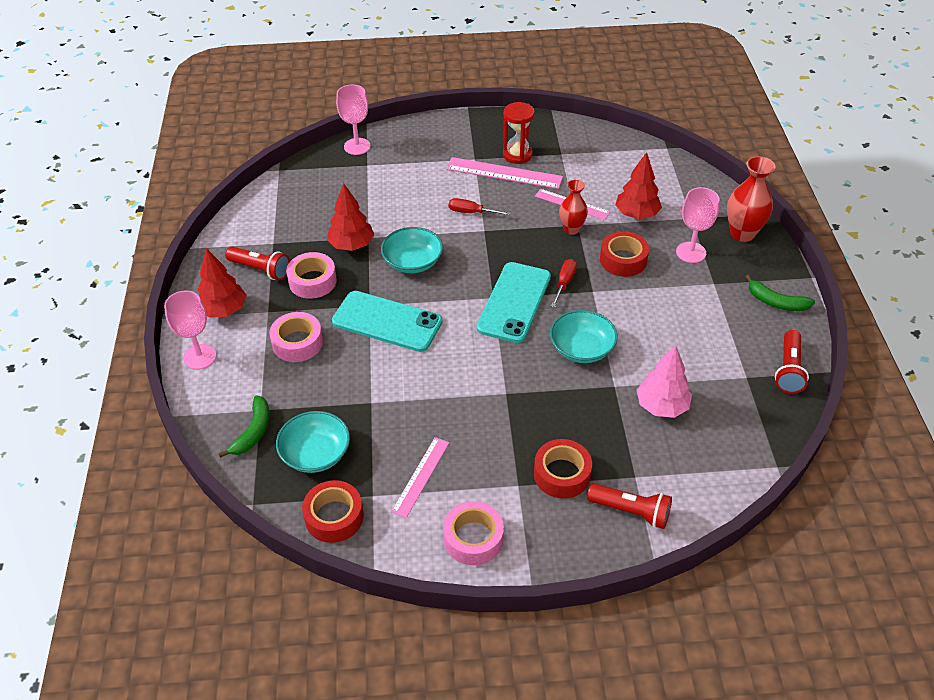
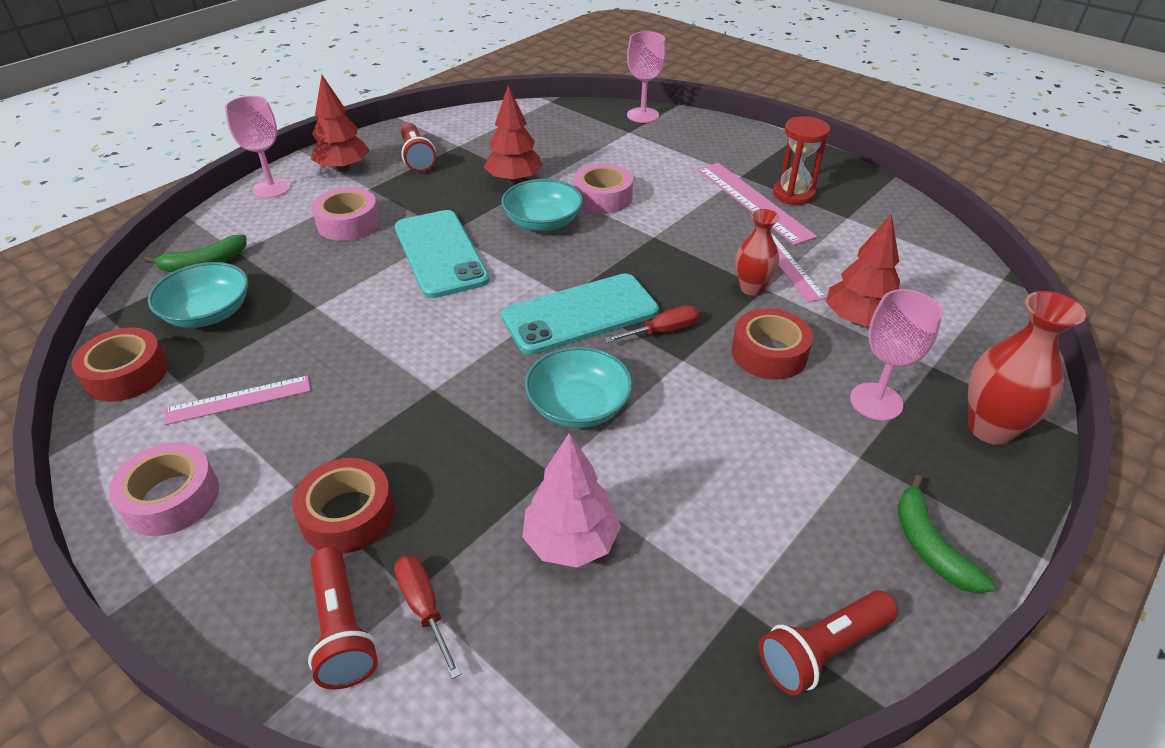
camera: 45 degrees right, 5 degrees down
(312, 281) = (438, 187): pink tape -> pink tape (602, 197)
(471, 212) = (665, 215): red screwdriver -> red screwdriver (424, 608)

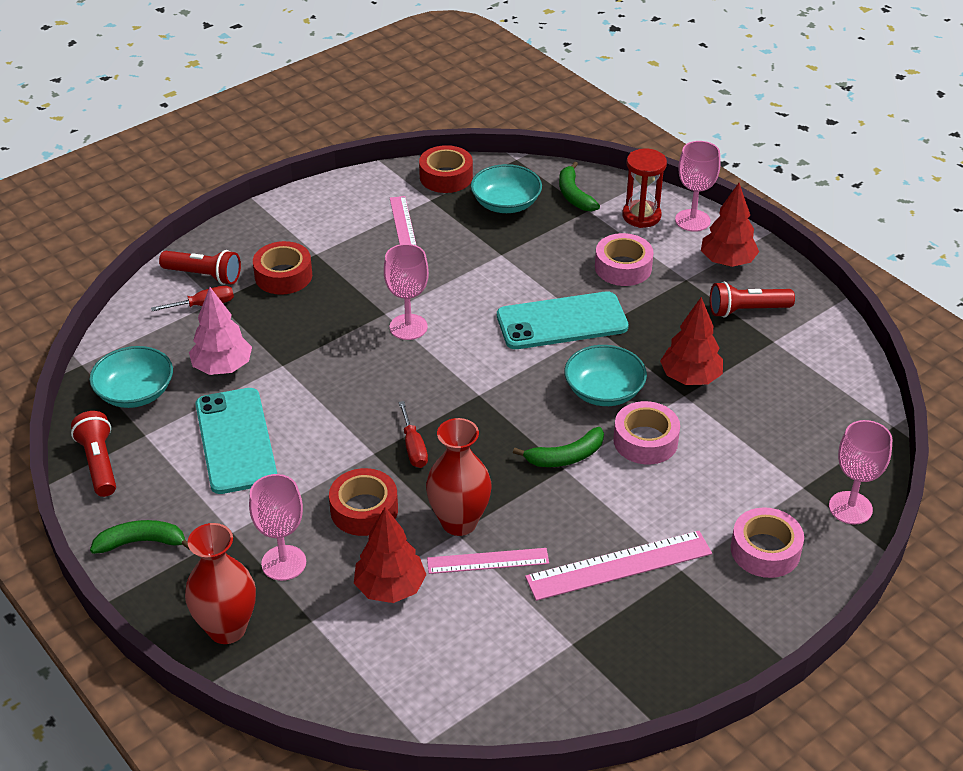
camera: 100 degrees right, 0 degrees up
(171, 498) = (324, 208): pink tape -> pink tape (765, 550)
(342, 630) = (204, 276): red flashlight -> red flashlight turned 150 degrees counterclockwise
(459, 364) = (408, 327): none -> pink goblet
(578, 406) = (341, 385): turquoise bowl -> turquoise bowl (135, 392)
(580, 314) = (451, 399): turquoise phone -> turquoise phone (236, 441)
(638, 236) = (566, 456): none -> green banana
(751, 288) = (459, 522): red vase -> red vase, size x1.52
(793, 194) = (630, 607): red hourglass -> red hourglass (641, 216)

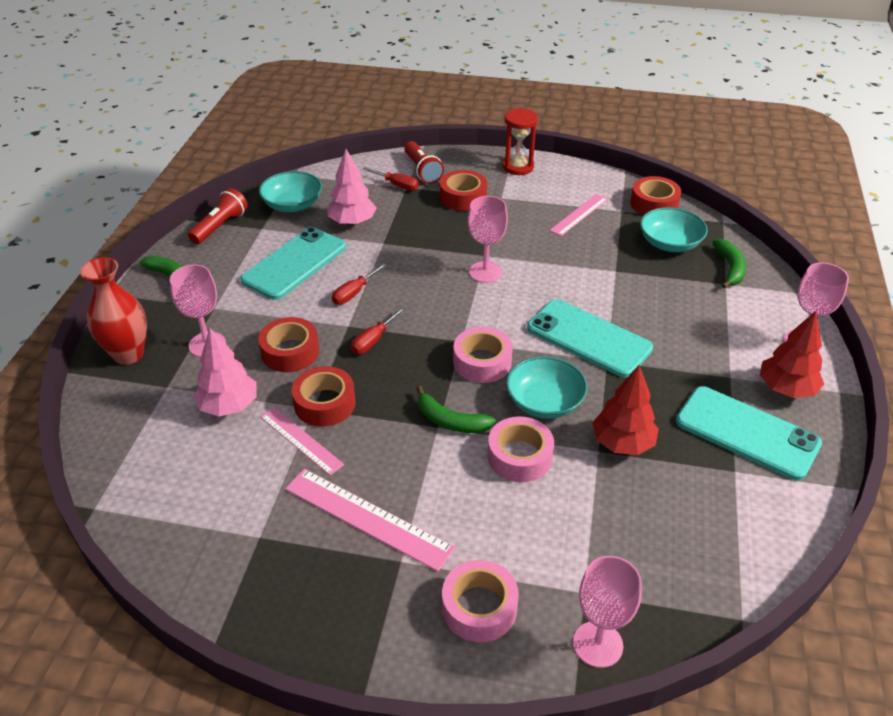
camera: 50 degrees right, 0 degrees up
(332, 424) = (354, 293): none -> red screwdriver
(390, 588) = (229, 406): red tree -> pink tree
(459, 522) = (324, 403): red vase -> red tape
(574, 195) = (730, 268): green banana -> green banana turned 150 degrees clockwise
(623, 267) = (691, 336): pink tape -> pink tape (482, 362)
(641, 216) = (762, 313): red hourglass -> red hourglass (518, 167)
(746, 310) = (747, 433): red flashlight -> turquoise phone

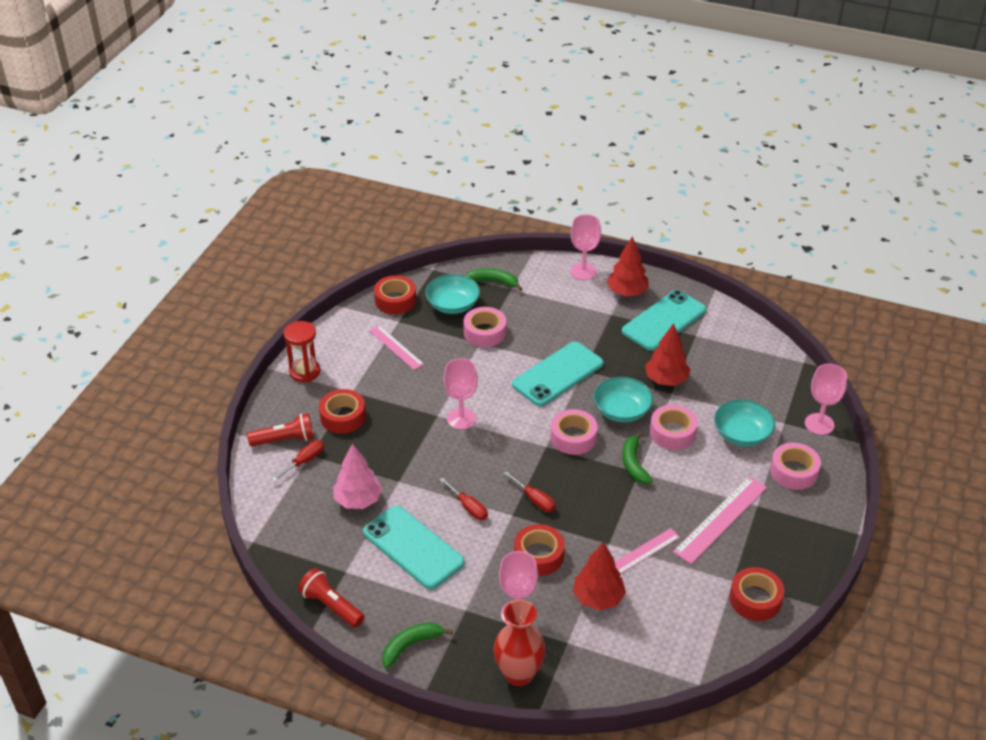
camera: 80 degrees left, 0 degrees up
(229, 406) = (598, 598): pink tree -> red tree
(292, 205) = (311, 545): turquoise bowl -> turquoise bowl (742, 434)
(324, 403) = (604, 536): red tape -> red tape (755, 599)
(450, 421) = (634, 464): green banana -> green banana turned 135 degrees clockwise
(635, 272) = (485, 332): none -> pink tape

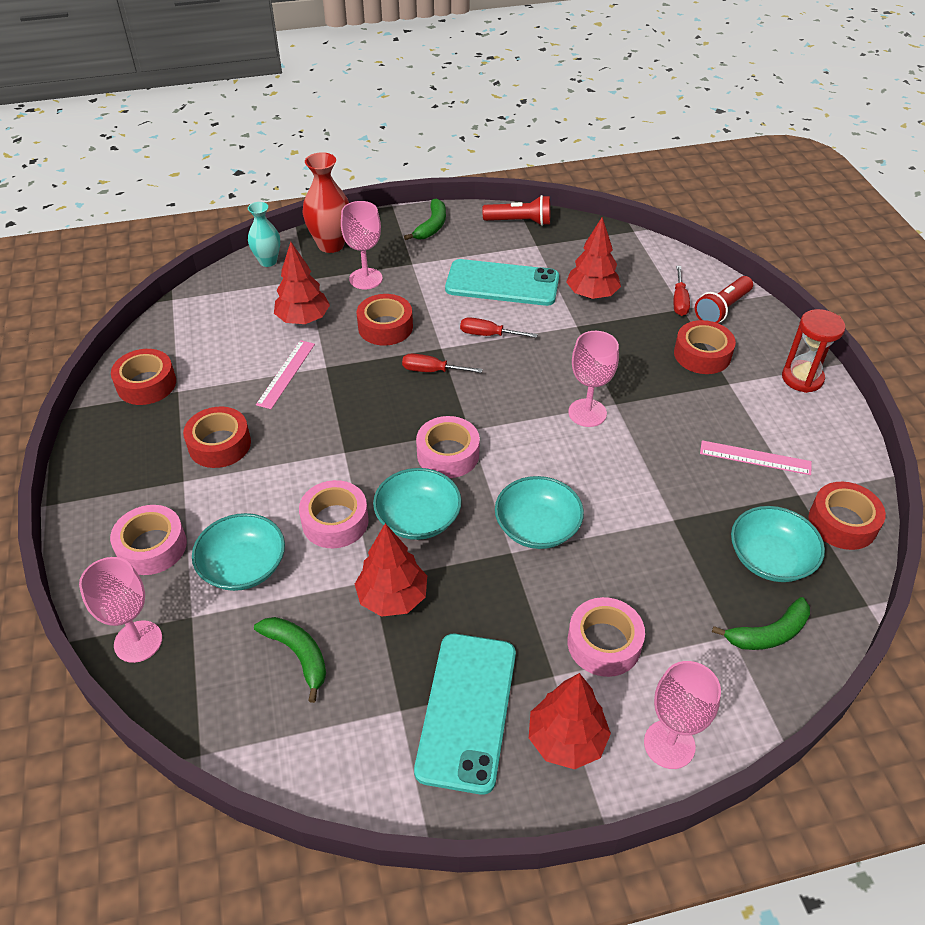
camera: 145 degrees right, 5 degrees up
(358, 500) = (591, 294): pink tree -> red tree
(485, 332) = (684, 538): pink tape -> pink tape (604, 643)
(557, 374) = (537, 527): turquoise phone -> turquoise bowl
(589, 685) = (268, 261): none -> turquoise vase
(634, 464) = (356, 458): green banana -> green banana (298, 654)
(720, 519) = (219, 444): pink ruler -> red tape

